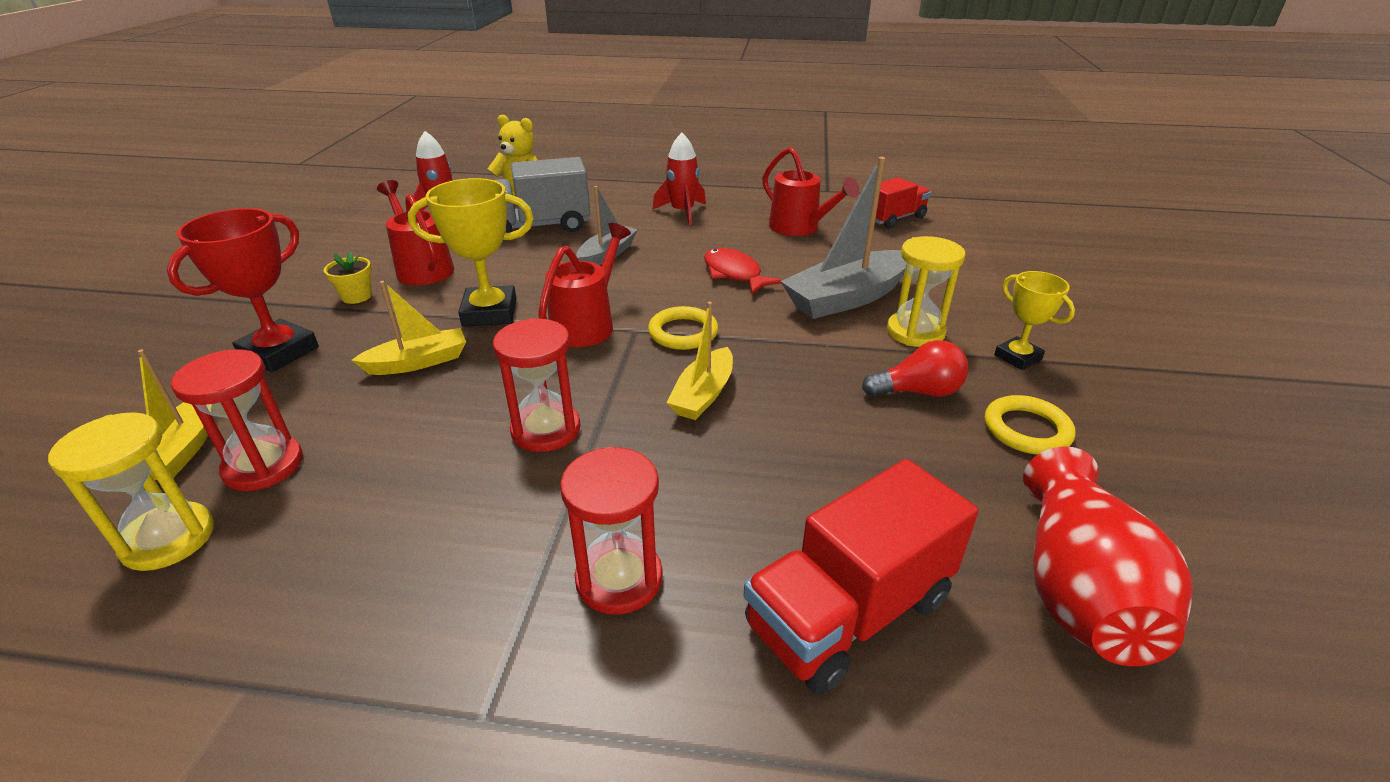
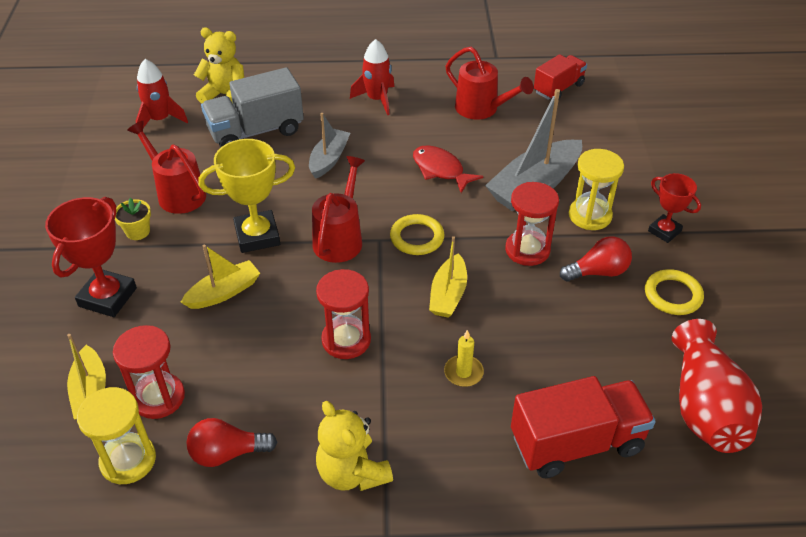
camera: 10 degrees left, 10 degrees up
(309, 549) = (227, 453): none -> red light bulb
(474, 604) = (352, 472): none -> yellow teddy bear
(619, 579) = (434, 442): red hourglass -> red hourglass (527, 250)
(695, 489) = (463, 372): none -> yellow candle
(849, 613) = (576, 443): red truck -> red truck turned 150 degrees counterclockwise
(1017, 357) = (664, 231): yellow trophy -> red trophy

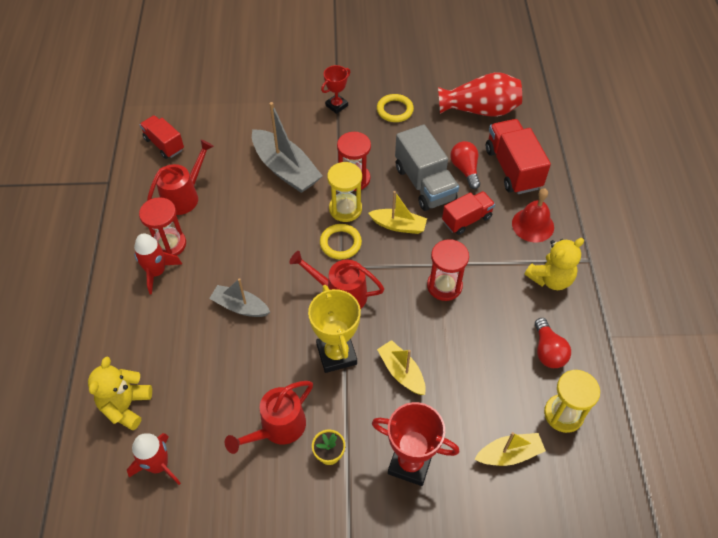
camera: 90 degrees left, 10 degrees up
(158, 397) = (508, 403): red hourglass -> red hourglass (169, 244)
(256, 131) = (192, 370): grey truck -> grey truck (424, 183)
(440, 170) = (262, 227): red fish -> none
(457, 459) = (533, 225): none -> red bell
(463, 372) = (466, 219): yellow candle -> red truck
(590, 215) = (319, 141): yellow hourglass -> yellow hourglass (345, 209)
(598, 272) = (375, 143): red light bulb -> red light bulb (465, 170)

